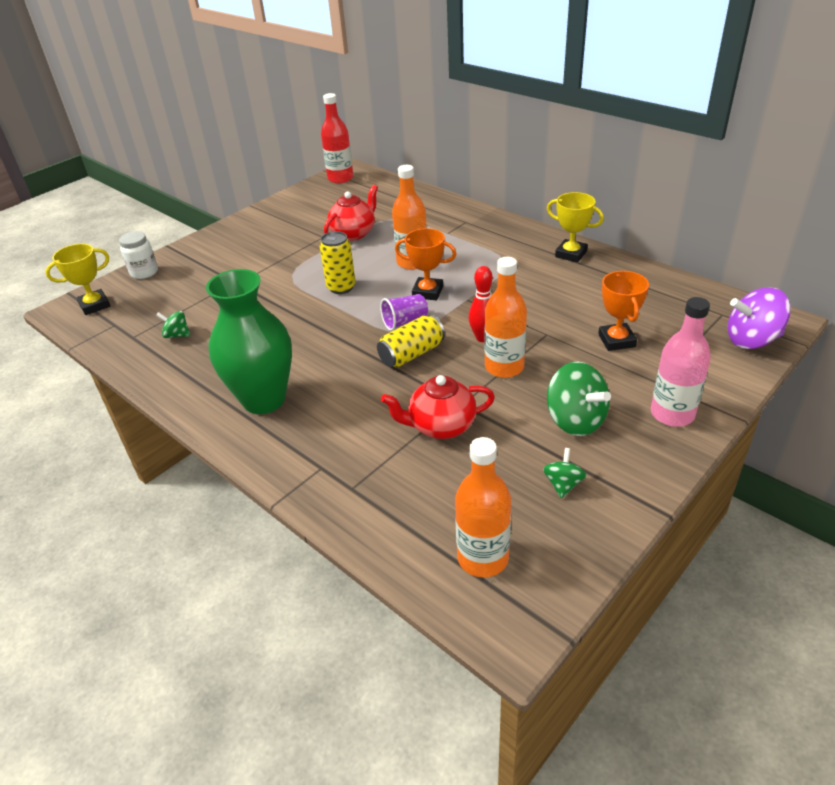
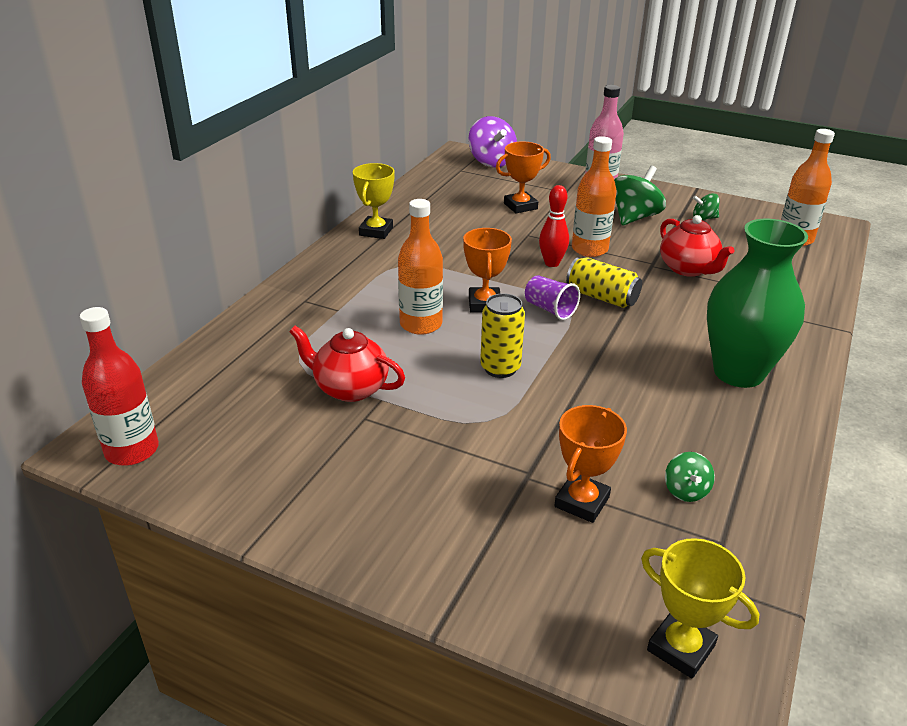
camera: 110 degrees left, 5 degrees down
(144, 272) = (546, 621): white jar -> none
(201, 296) = (581, 502): none -> orange trophy

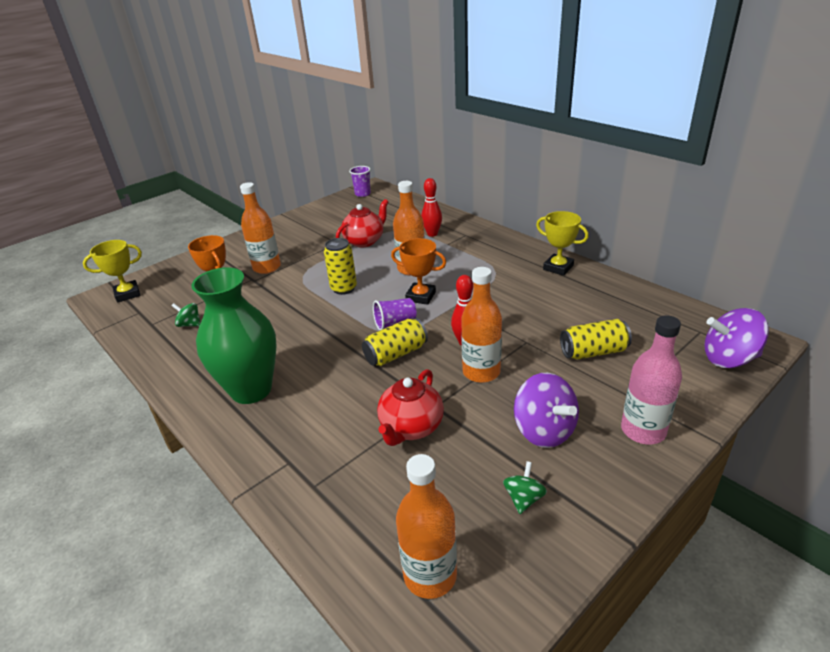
camera: 115 degrees right, 0 degrees up
(132, 450) = (362, 194): red bottle -> purple cup
(308, 328) = (432, 234): none -> red bowling pin
(482, 474) = (267, 267): none -> orange bottle
(520, 206) = (593, 352): orange trophy -> yellow can
(634, 217) = (544, 431): green spinning top -> purple spinning top
(688, 269) = (411, 428): red teapot -> red teapot turned 60 degrees counterclockwise

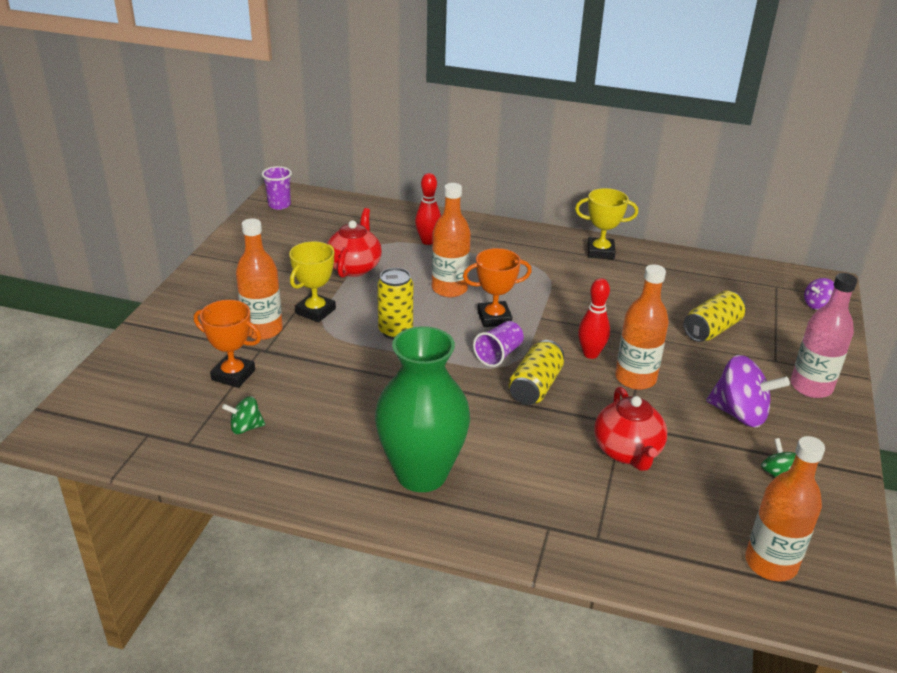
camera: 35 degrees left, 0 degrees up
(127, 294) = (94, 416): yellow trophy -> yellow trophy (315, 311)
(729, 359) = (817, 305): purple spinning top -> purple spinning top, size x0.53

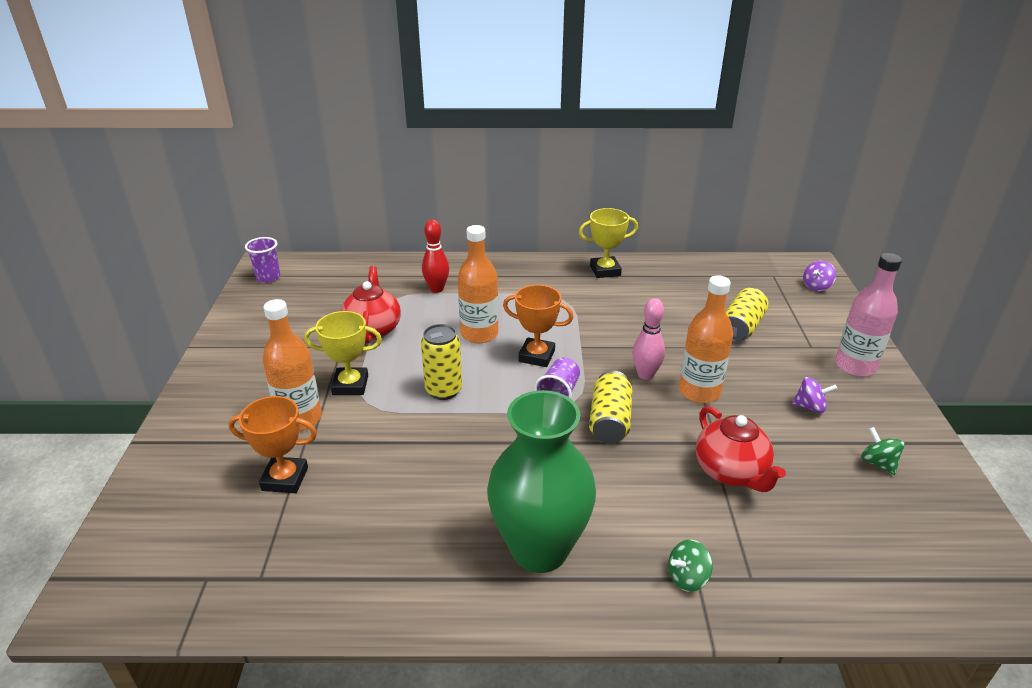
camera: 15 degrees left, 0 degrees up
(246, 427) = (322, 541): green spinning top -> green spinning top (687, 578)
(315, 311) = (350, 385): yellow trophy -> yellow trophy turned 75 degrees clockwise
(494, 318) = (536, 356): orange trophy -> orange trophy turned 45 degrees clockwise
(590, 354) = (645, 375): red bowling pin -> pink bowling pin
(739, 414) = (810, 407): purple spinning top -> purple spinning top, size x0.53
(770, 563) = (923, 562): orange bottle -> none

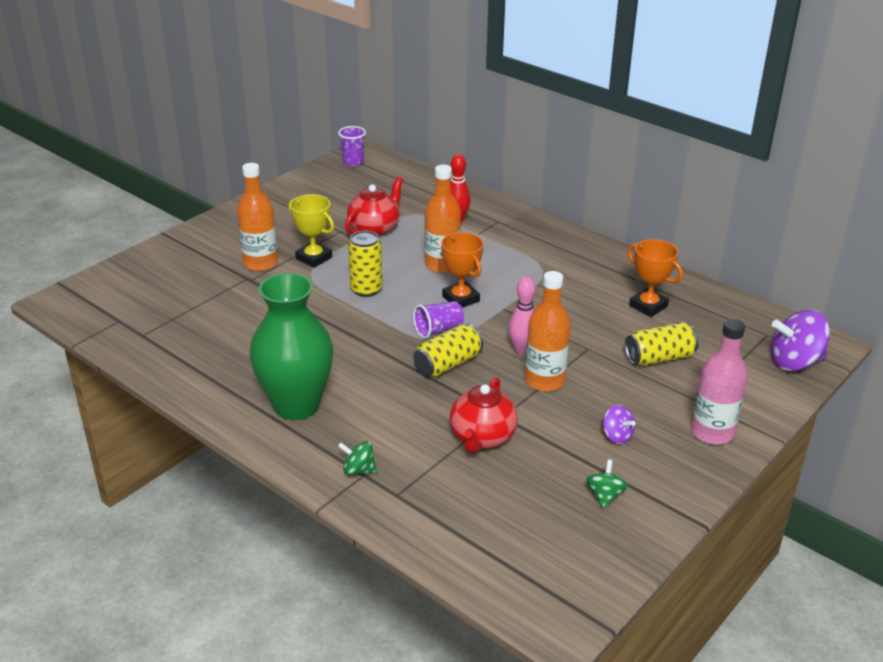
camera: 40 degrees right, 0 degrees up
(285, 479) = (212, 293): orange trophy -> orange trophy (648, 306)
(605, 270) = (613, 263): yellow trophy -> none
(816, 286) = (795, 362): purple spinning top -> purple spinning top, size x1.87

